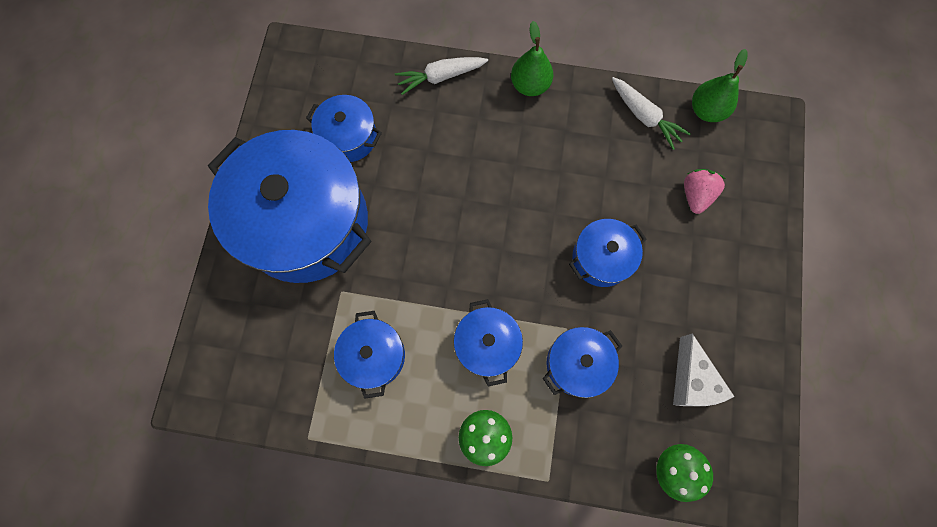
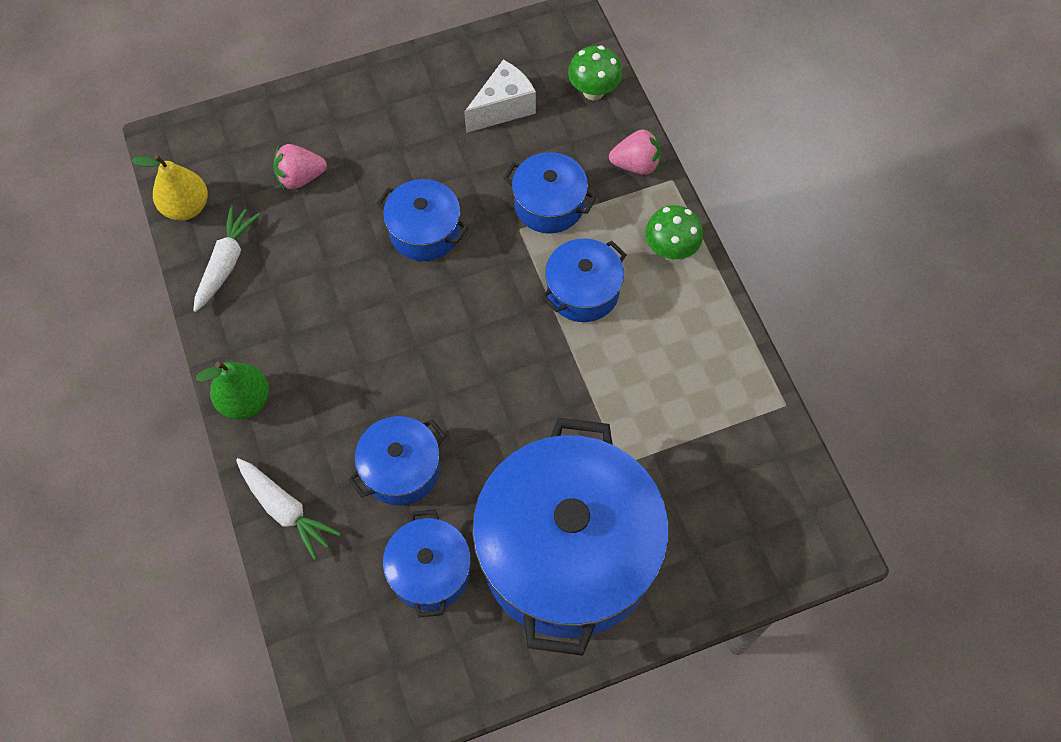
camera: 120 degrees left, 10 degrees down
(374, 356) = (665, 390): blue pot -> blue pot (401, 469)
(579, 459) = (636, 164): none -> pink strawberry
(706, 110) = (186, 207): green pear -> yellow pear

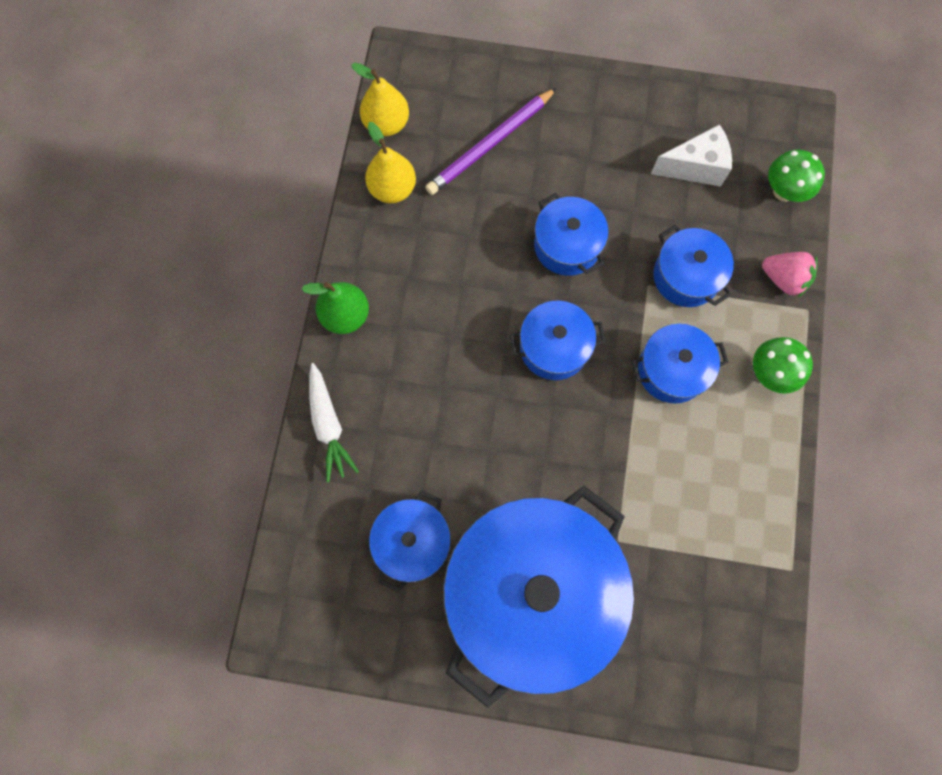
camera: 30 degrees right, 10 degrees up
(226, 263) = (392, 189): white carrot -> yellow pear
(300, 178) = (490, 144): pink strawberry -> purple pencil
(401, 469) = (436, 442): blue pot -> blue pot (554, 347)

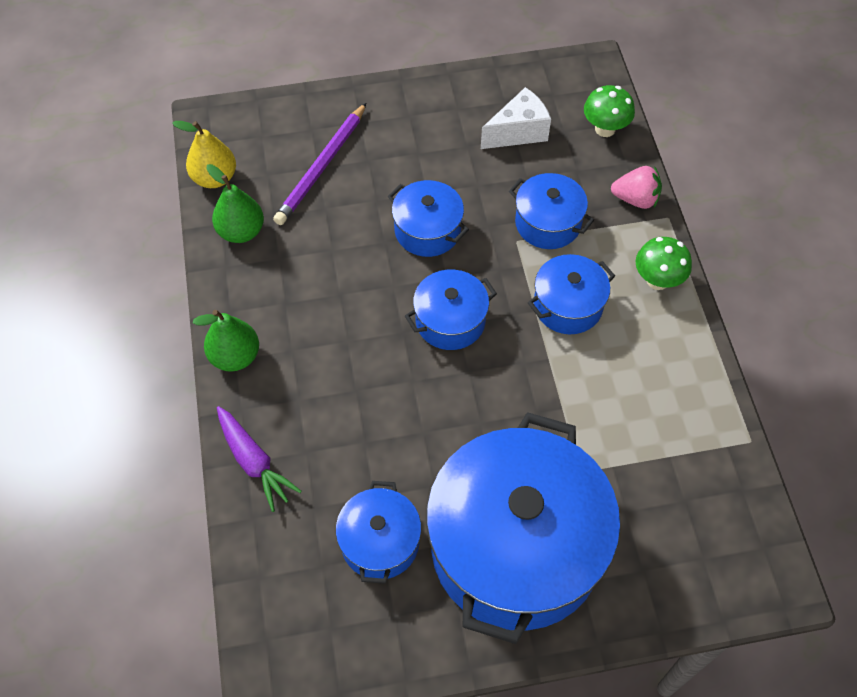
camera: 20 degrees left, 15 degrees down
(329, 425) = (254, 462): white carrot -> purple carrot
(392, 189) = (241, 231): yellow pear -> green pear

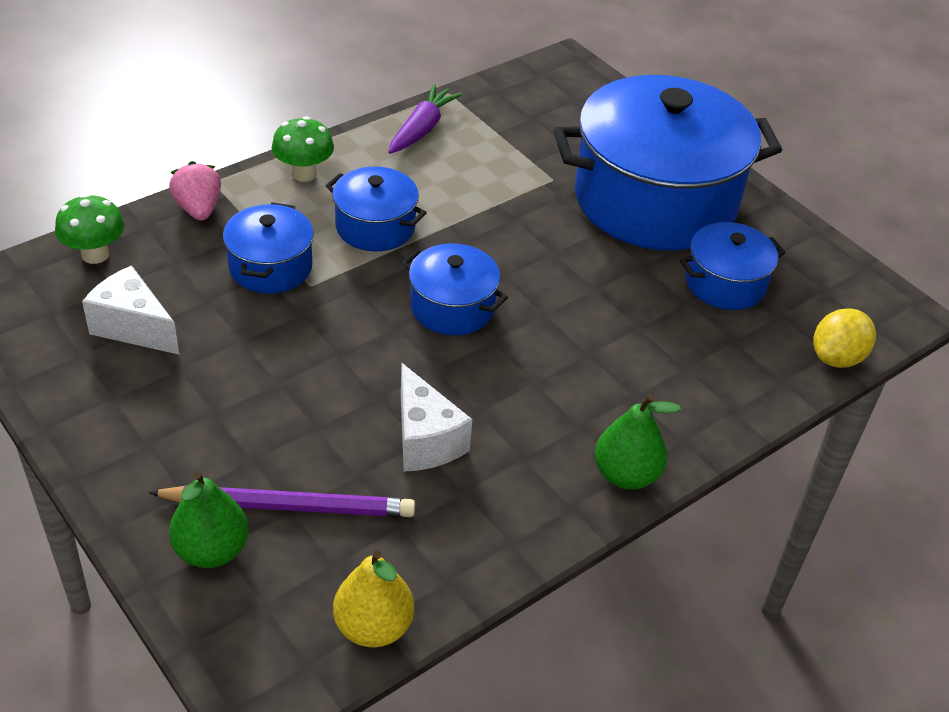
camera: 120 degrees left, 15 degrees down
(241, 231) = (447, 550): green pear -> green pear (211, 550)
(252, 580) = (837, 357): none -> yellow lemon
(254, 462) = (729, 404): purple carrot -> purple carrot (422, 129)
(332, 253) = (425, 440): none -> white cheese
(427, 230) = (338, 363): blue pot -> none

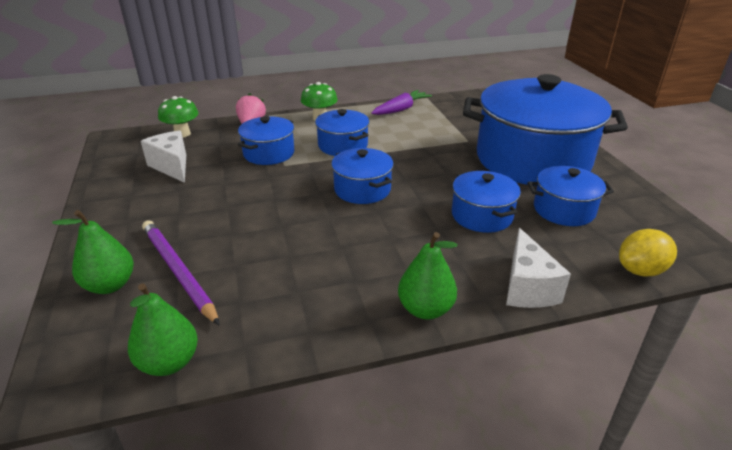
camera: 25 degrees right, 10 degrees down
(289, 506) = (178, 272): purple pencil -> purple pencil turned 150 degrees counterclockwise
(373, 627) = (169, 362): yellow pear -> green pear
(425, 440) = (294, 255): white cheese -> white cheese (527, 288)
(630, 317) = (482, 215): none -> blue pot

